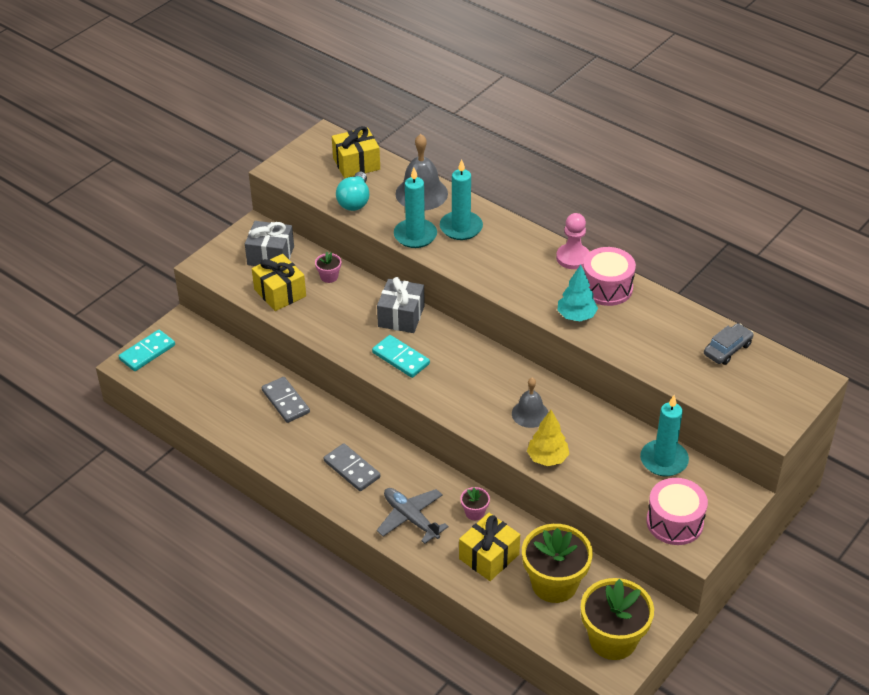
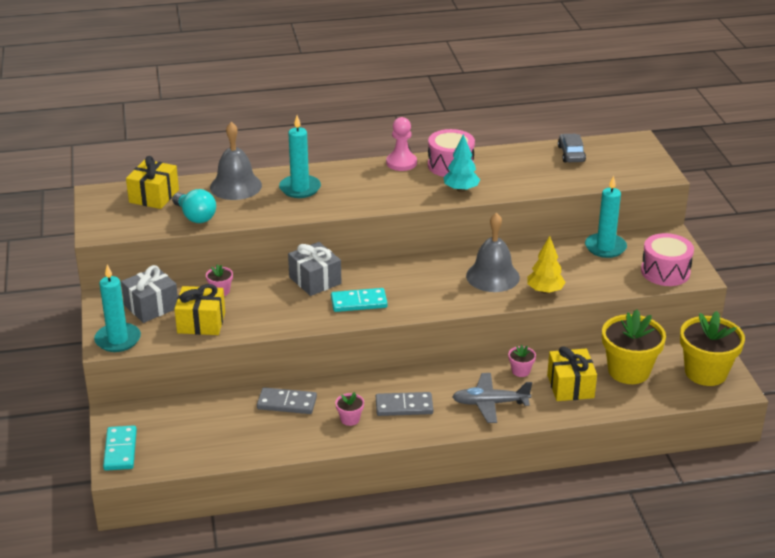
camera: 50 degrees left, 10 degrees down
(304, 448) = (350, 419): none -> pink flower pot
(415, 235) = (277, 210): turquoise candle -> turquoise candle (118, 340)
(530, 414) = (492, 276): grey bell -> grey bell, size x1.56

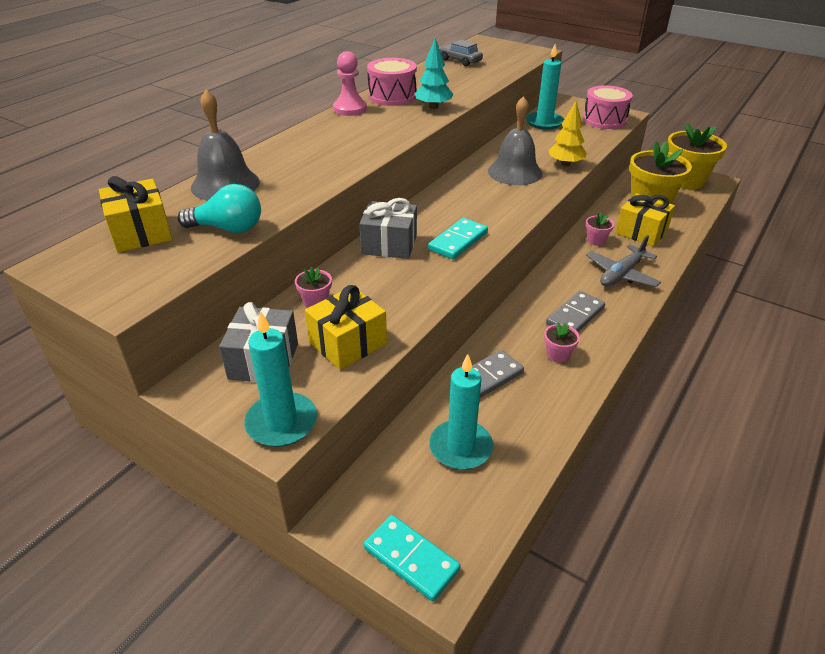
camera: 45 degrees left, 5 degrees up
(300, 188) = (296, 160): turquoise candle -> turquoise candle (460, 447)

